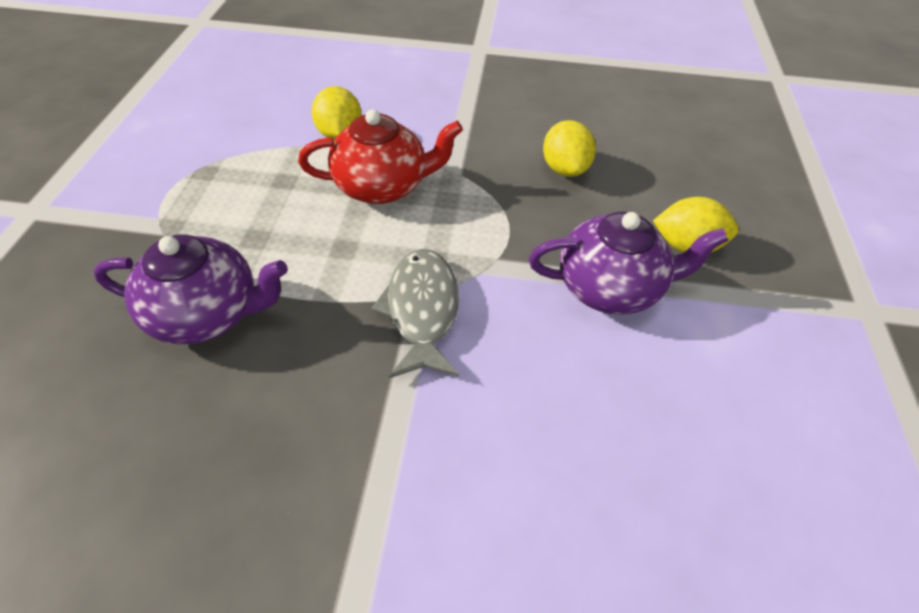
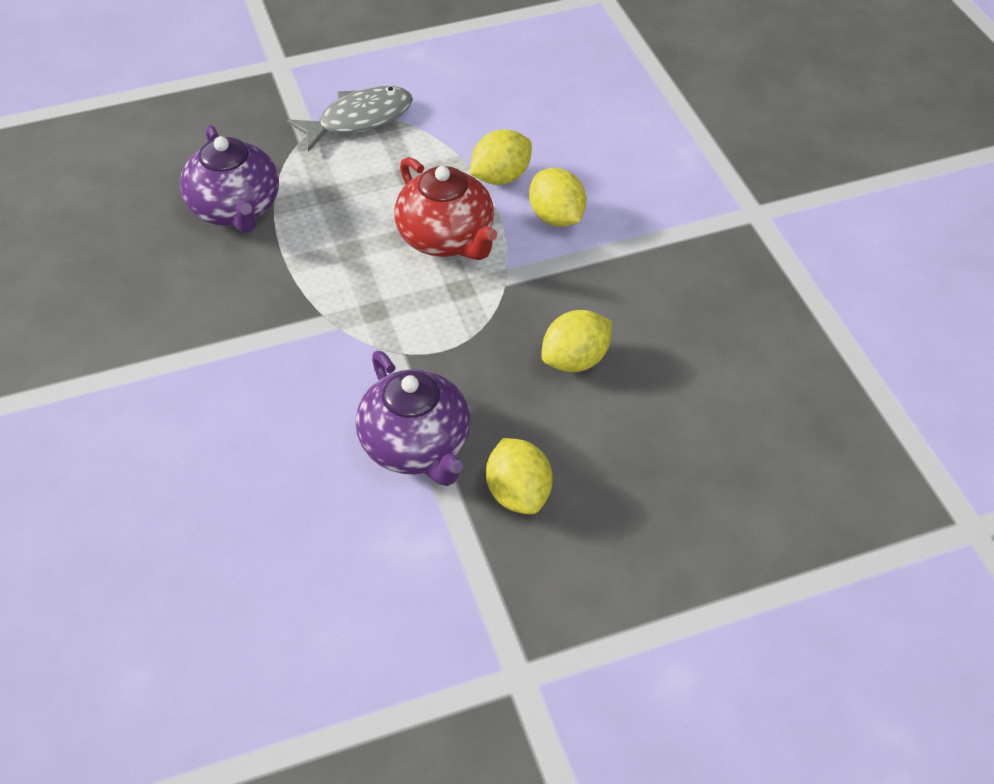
camera: 65 degrees right, 0 degrees up
(410, 124) = (556, 217): none -> yellow lemon
(422, 310) = (310, 327): grey fish -> grey fish (359, 120)

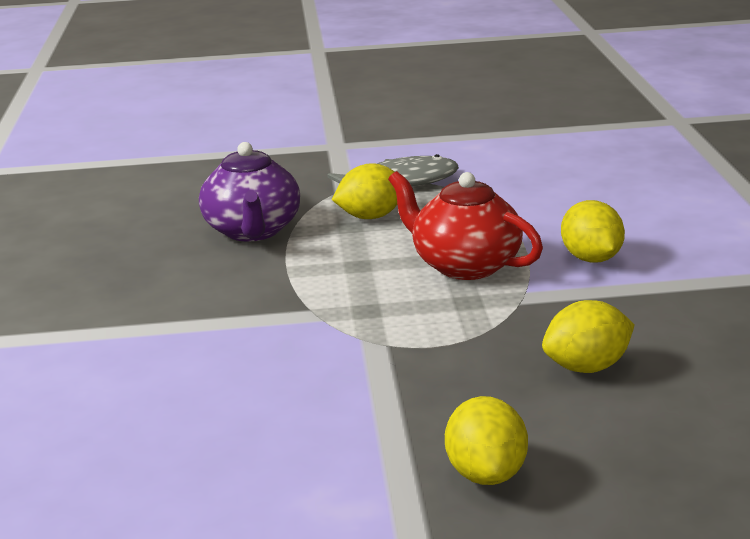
camera: 15 degrees right, 25 degrees down
(416, 447) = (375, 420): purple teapot -> none
(447, 238) = (464, 265): red teapot -> red teapot turned 150 degrees clockwise
(500, 177) = (536, 227): yellow lemon -> yellow lemon (371, 217)

